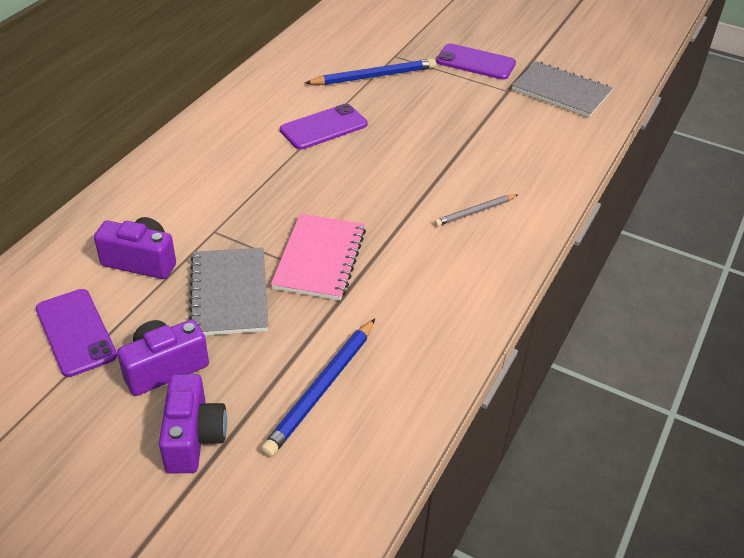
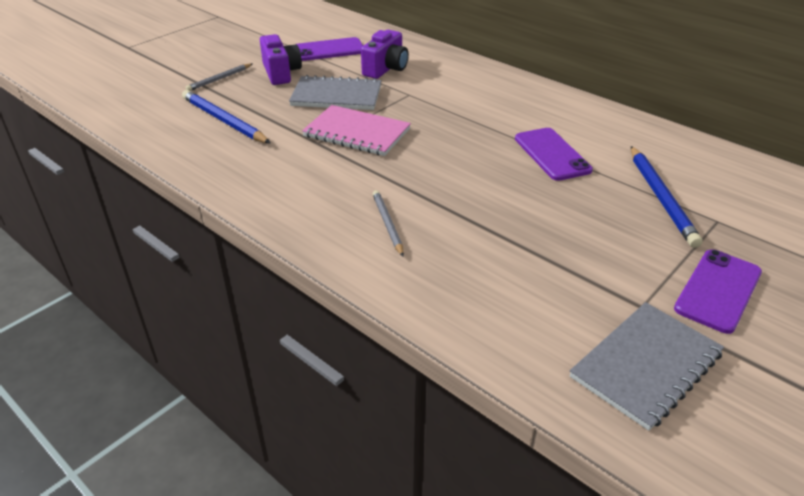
camera: 105 degrees right, 5 degrees down
(193, 438) = (219, 79): purple camera -> grey pencil

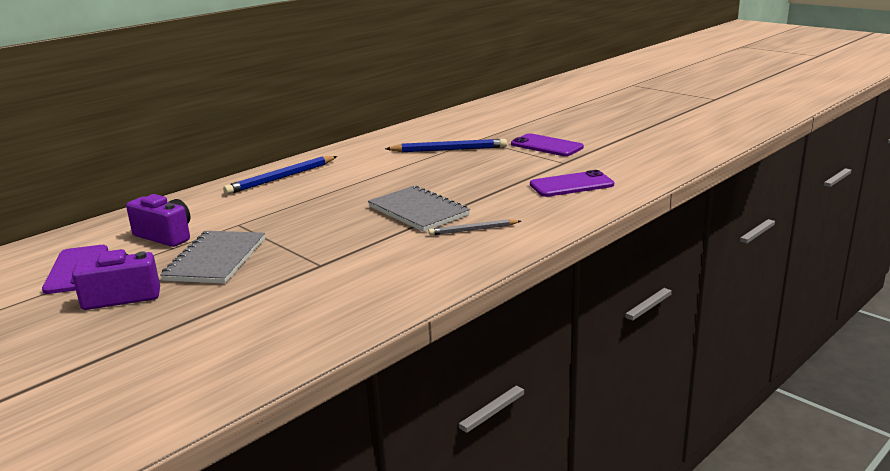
camera: 85 degrees left, 15 degrees down
(219, 79) = (103, 341): grey pencil -> none
(224, 120) = (238, 323): blue pencil -> blue pencil (281, 178)
(357, 133) = (309, 246): pink notebook -> none
(552, 154) = (381, 174): purple phone -> purple phone (571, 185)
(646, 366) = (614, 165): grey notebook -> grey notebook (418, 211)

